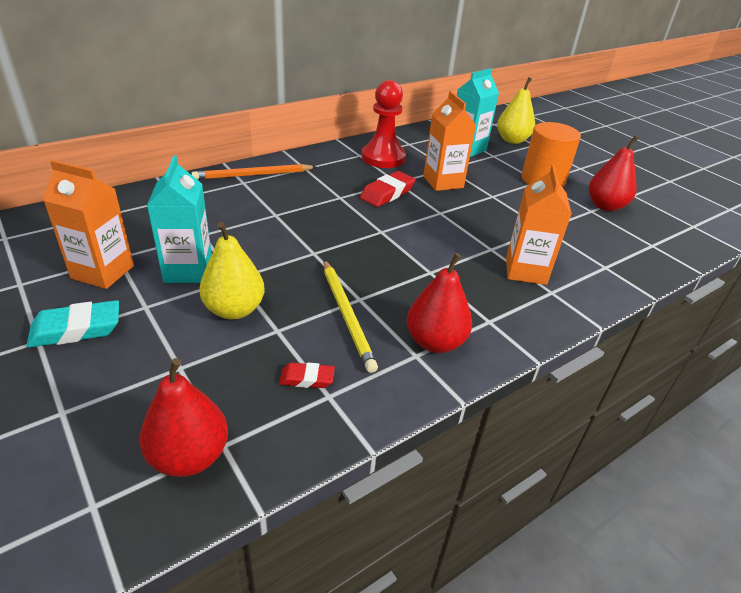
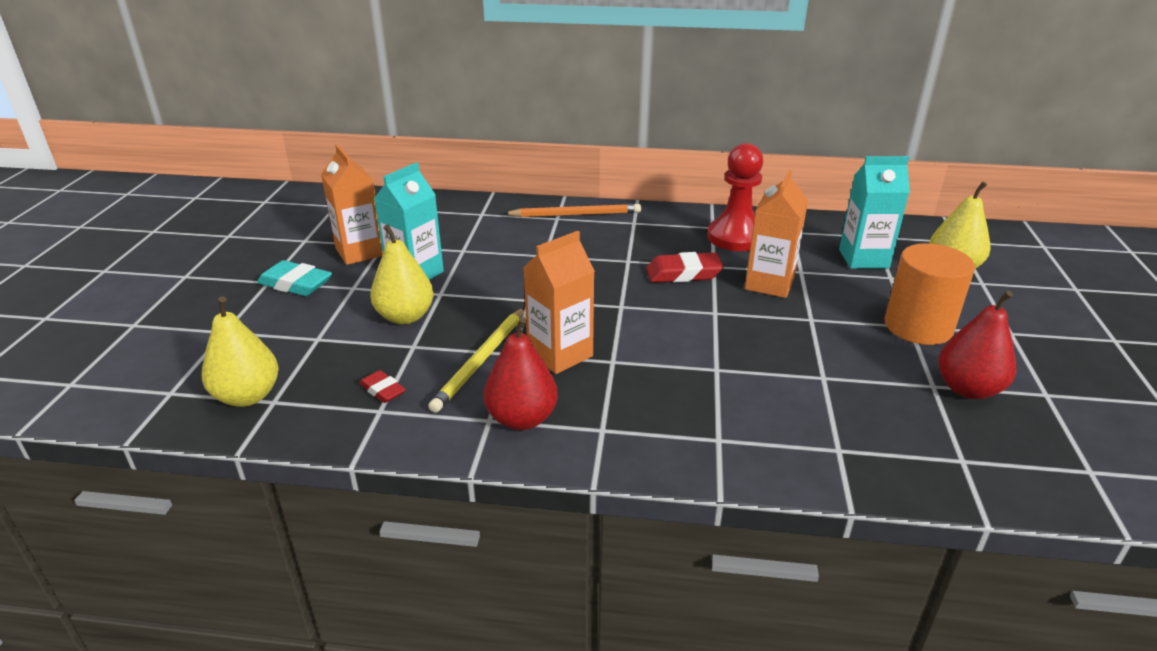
camera: 45 degrees right, 5 degrees down
(189, 456) = (247, 396): red pear -> yellow pear
(253, 175) = (575, 214): orange pencil -> orange pencil turned 150 degrees clockwise
(525, 271) = (722, 406): orange carton -> orange carton (560, 354)

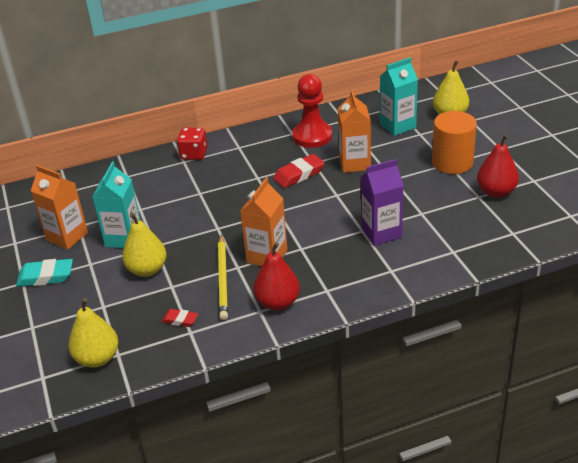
camera: 25 degrees left, 5 degrees up
(575, 214) = (194, 154): orange pencil -> red dice
(742, 382) = (381, 233): none -> purple carton

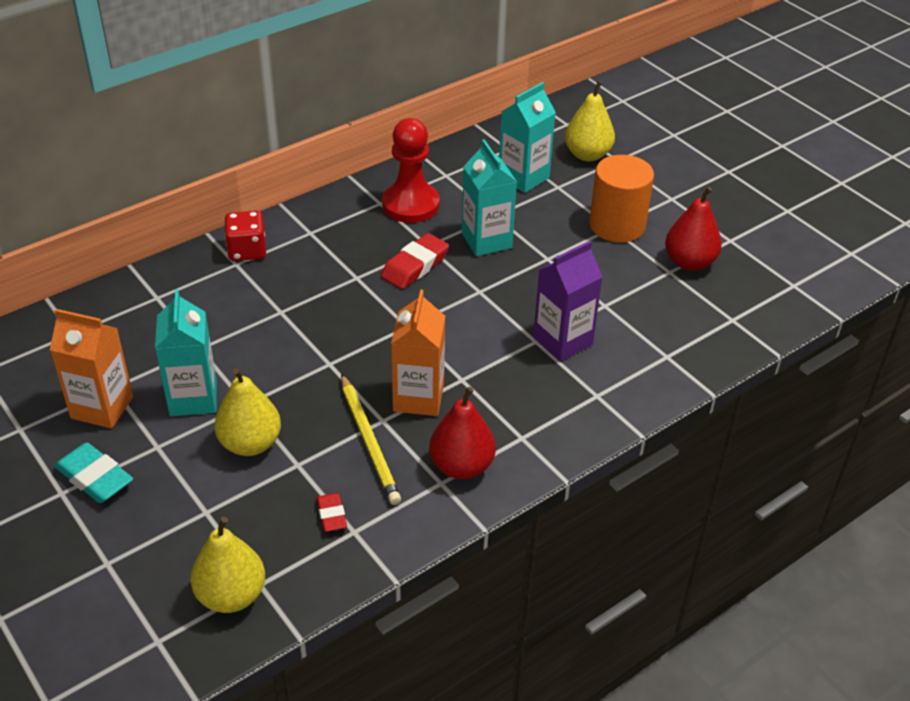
camera: 20 degrees left, 5 degrees up
(45, 276) = (95, 478): turquoise eraser -> turquoise eraser turned 60 degrees clockwise
(180, 320) = (331, 515): red eraser -> red eraser turned 75 degrees clockwise
(354, 163) = (486, 240): orange carton -> turquoise carton

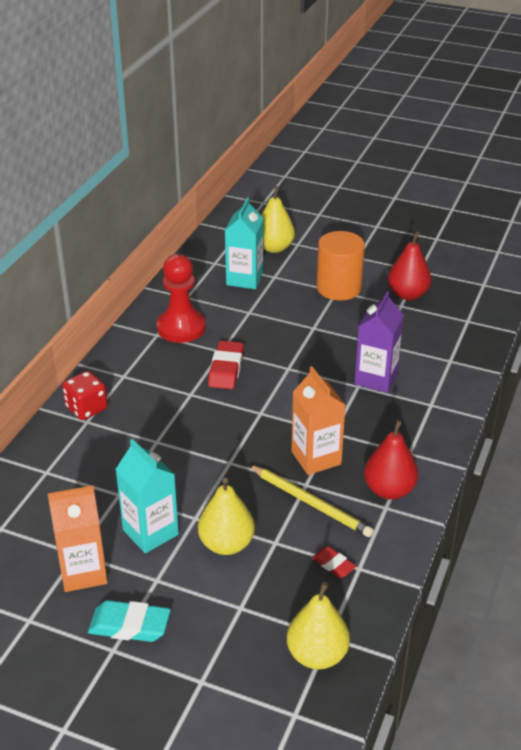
camera: 30 degrees left, 5 degrees down
(486, 240) = (260, 332): turquoise carton -> none

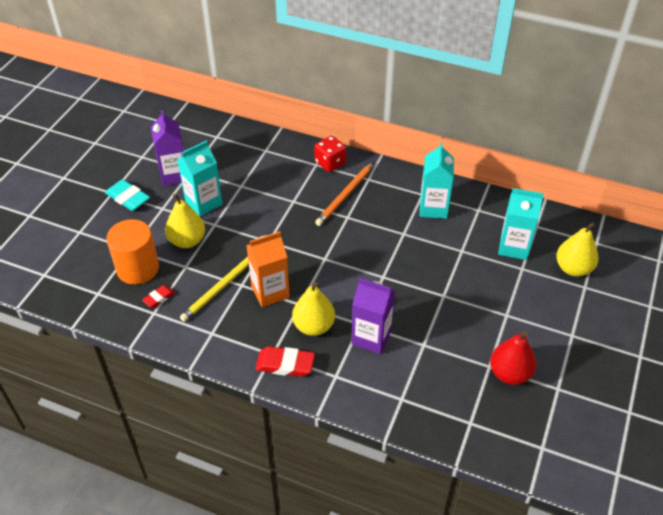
camera: 90 degrees right, 10 degrees up
(83, 572) = (174, 175): orange carton -> purple carton
(129, 626) = (128, 198): turquoise eraser -> turquoise eraser turned 60 degrees counterclockwise
(152, 395) = (345, 195): none -> orange pencil
(181, 327) = (433, 208): red pawn -> turquoise carton
(226, 369) = (379, 237): red eraser -> red eraser (285, 364)
(317, 655) = (84, 286): yellow pear -> yellow pear (313, 326)
(339, 288) = (511, 317): orange cylinder -> orange cylinder (138, 268)
(389, 490) = (230, 336): red pear -> none

